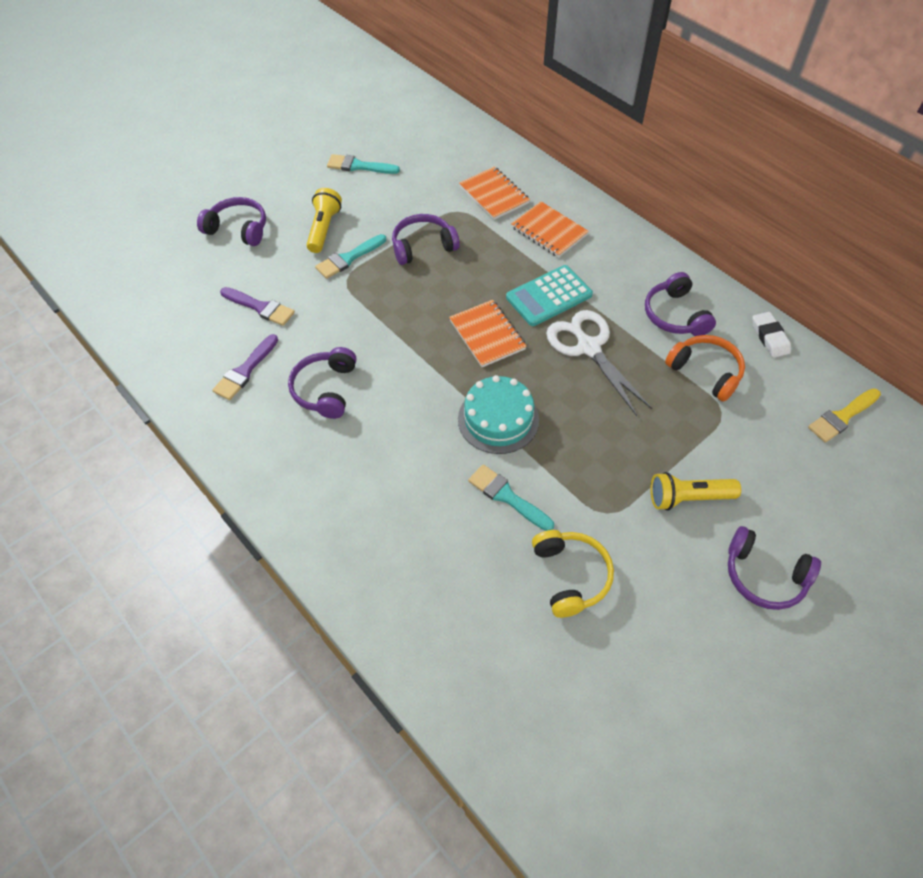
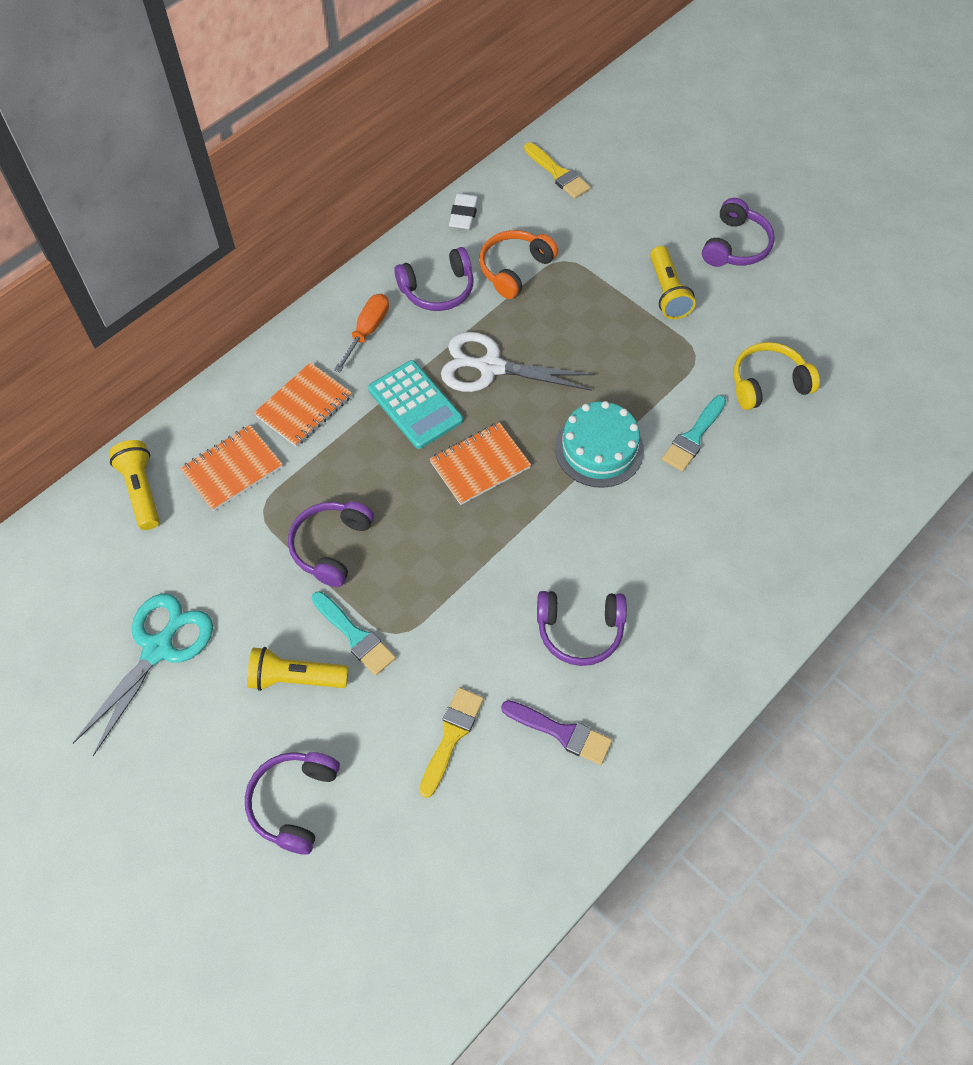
camera: 95 degrees left, 5 degrees up
(260, 307) = (451, 736): purple brush -> yellow brush
(359, 166) = (158, 649): turquoise brush -> turquoise scissors
(423, 246) = (331, 546): purple headphones -> purple headphones turned 45 degrees clockwise
(480, 153) = (141, 490): none -> yellow flashlight
(588, 347) = (491, 367): white scissors -> white scissors turned 45 degrees clockwise
(625, 268) = (367, 331): none -> orange screwdriver
(769, 337) = (464, 215): white eraser -> white eraser turned 60 degrees counterclockwise

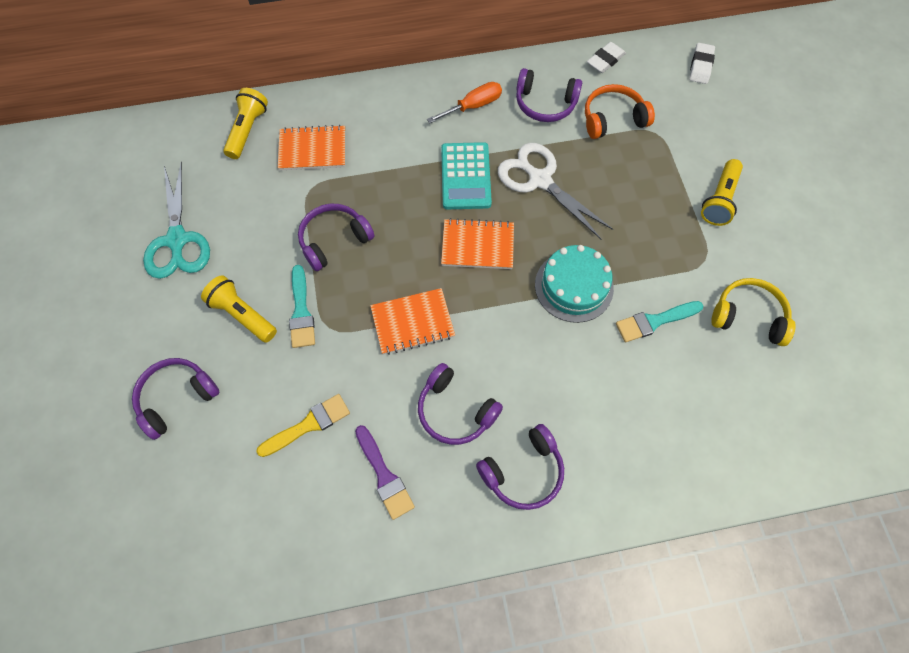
camera: 35 degrees right, 5 degrees up
(158, 649) = (177, 240): turquoise scissors -> turquoise scissors turned 105 degrees clockwise
(304, 406) = (390, 134): orange notebook -> orange notebook (412, 323)
(558, 173) = (700, 66): yellow brush -> white eraser
(735, 245) = (804, 194): purple headphones -> purple headphones (523, 471)

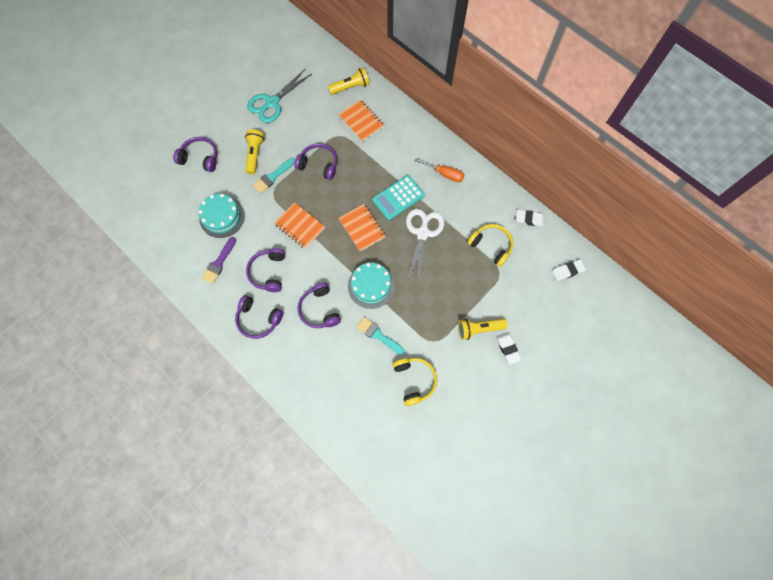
camera: 55 degrees right, 5 degrees up
(308, 425) = (222, 217): yellow brush -> turquoise cake
(545, 103) = (474, 207): purple headphones -> purple headphones (319, 309)
(613, 119) = (491, 246): orange headphones -> yellow headphones
(765, 186) = (507, 348): none -> white eraser

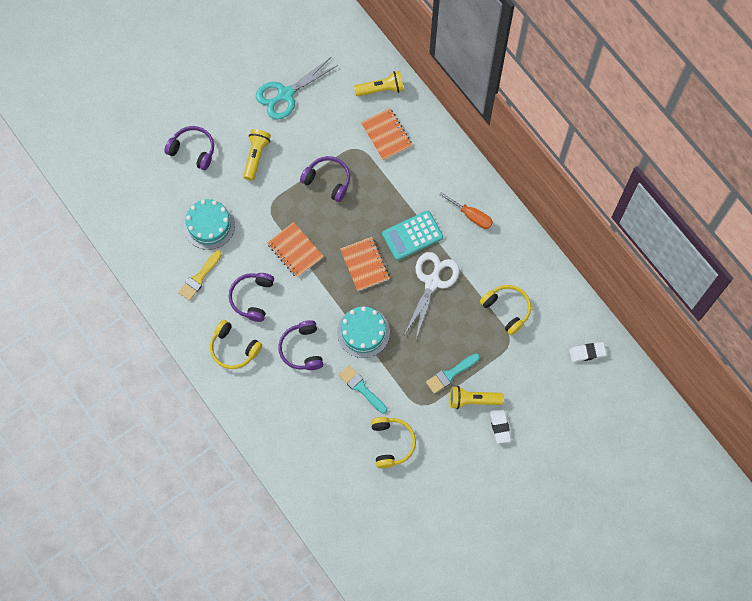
camera: 10 degrees right, 0 degrees up
(219, 262) = (199, 277): purple brush -> yellow brush
(258, 319) = (234, 348): purple headphones -> yellow headphones
(273, 176) = (273, 186): turquoise brush -> turquoise brush (450, 374)
(529, 219) = (558, 286): white eraser -> none

